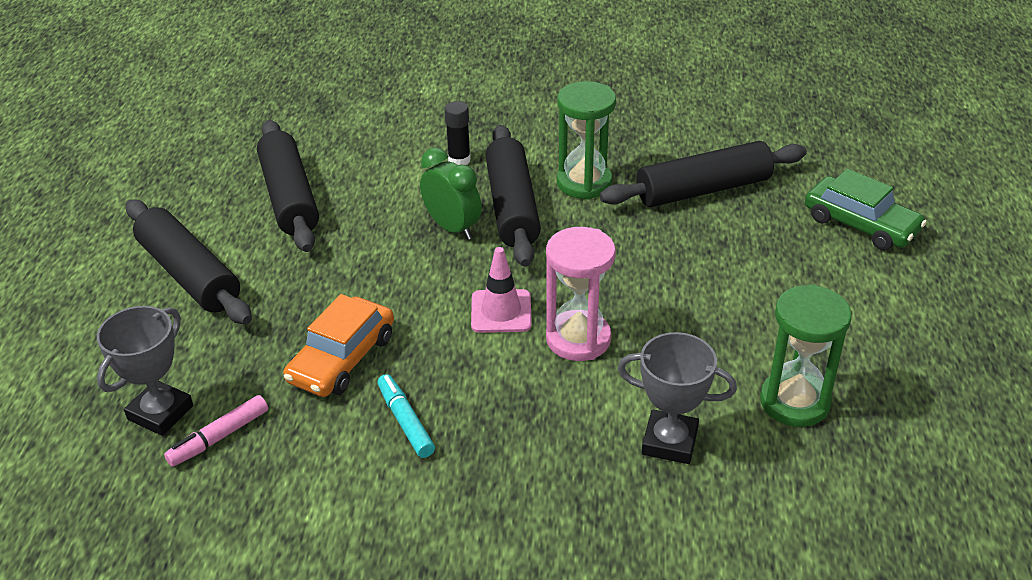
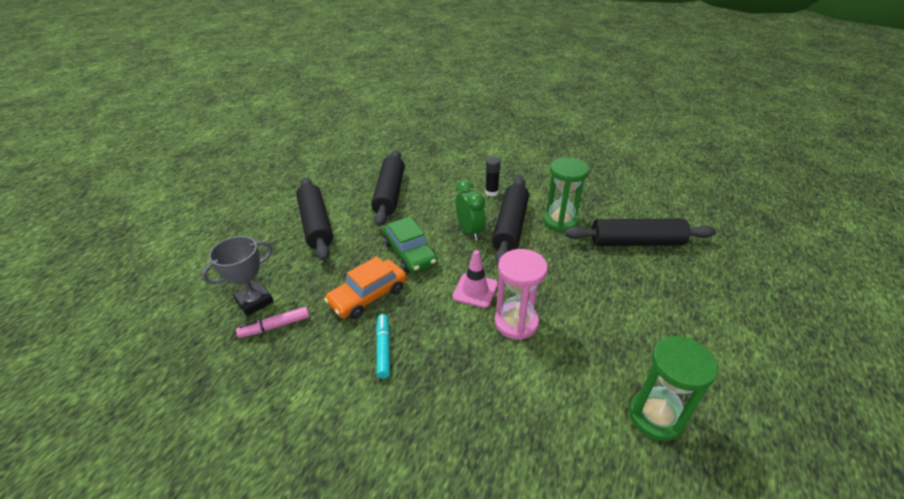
camera: 20 degrees right, 0 degrees up
(669, 442) = (550, 419): grey trophy -> none
(860, 224) = (744, 291): green car -> green car (409, 253)

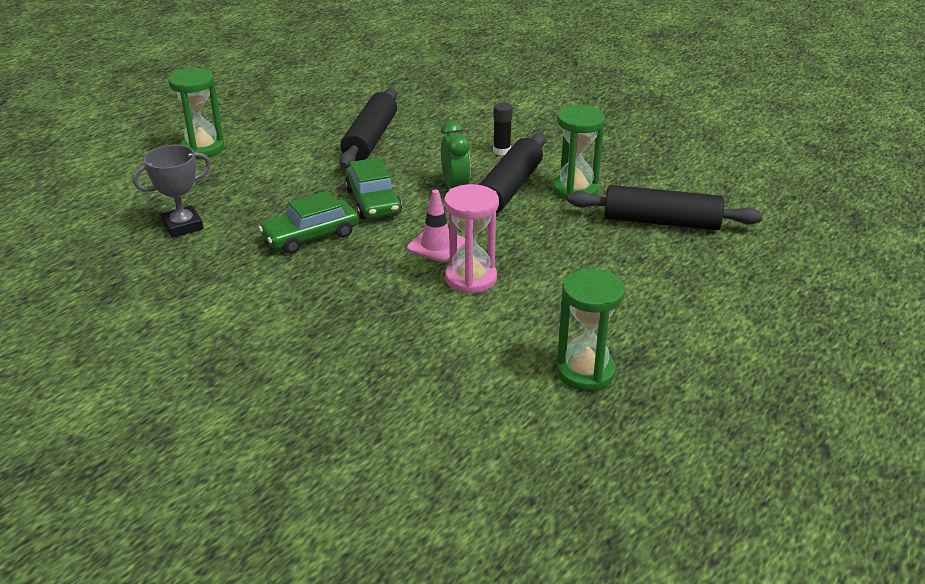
camera: 10 degrees right, 5 degrees down
(258, 218) = (203, 148): none -> green hourglass
(275, 326) = (200, 250): pink marker -> none
(316, 224) = (270, 161): black rolling pin -> none
(368, 296) = (310, 236): orange car -> green car
(383, 348) = (313, 283): turquoise marker -> none

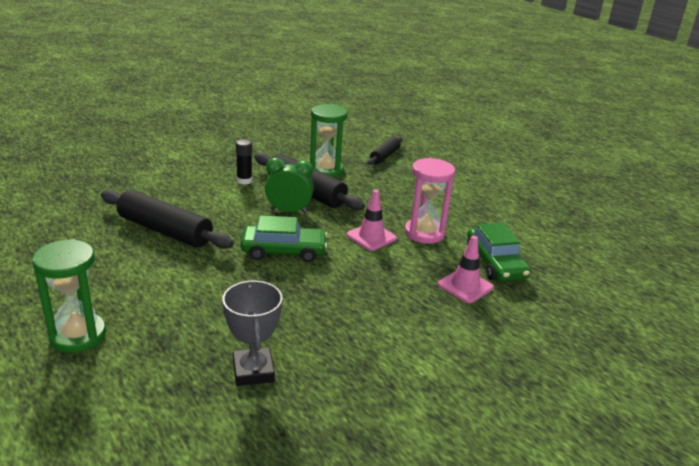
camera: 75 degrees left, 5 degrees down
(310, 236) = (322, 292): green car -> green car (495, 263)
(369, 320) = (465, 286): none -> pink traffic cone
(585, 372) = (542, 219): green hourglass -> none
(661, 222) = (384, 156): black rolling pin -> black rolling pin, size x0.57

